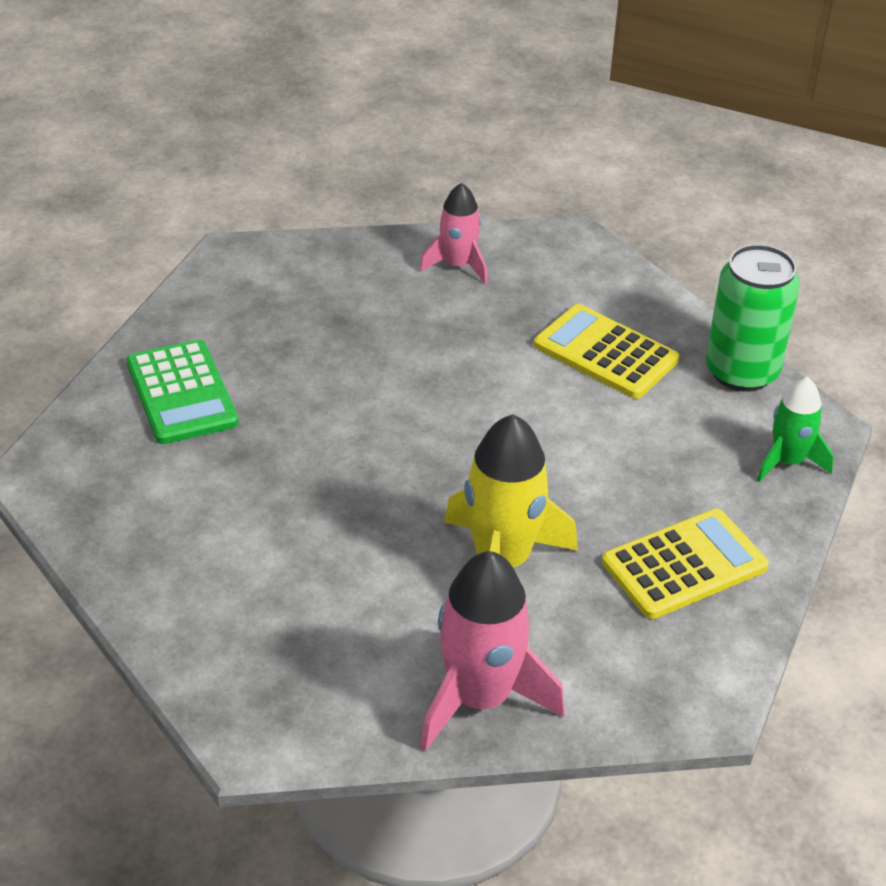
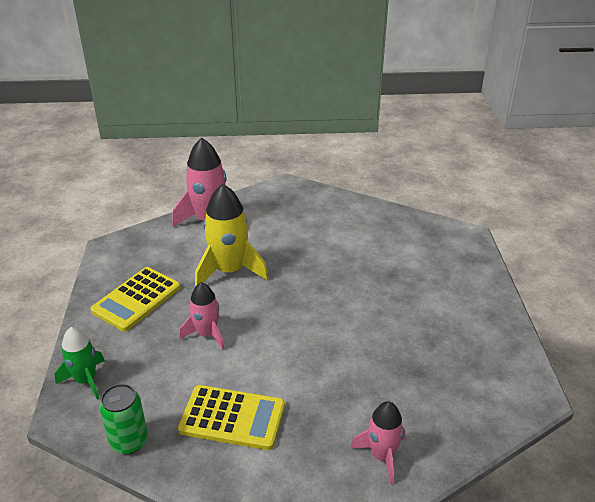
camera: 155 degrees right, 5 degrees down
(181, 393) = (452, 292): green calculator -> none
(591, 464) = (207, 334): none -> pink rocket
(741, 372) = (129, 441): green can -> green can, size x0.66

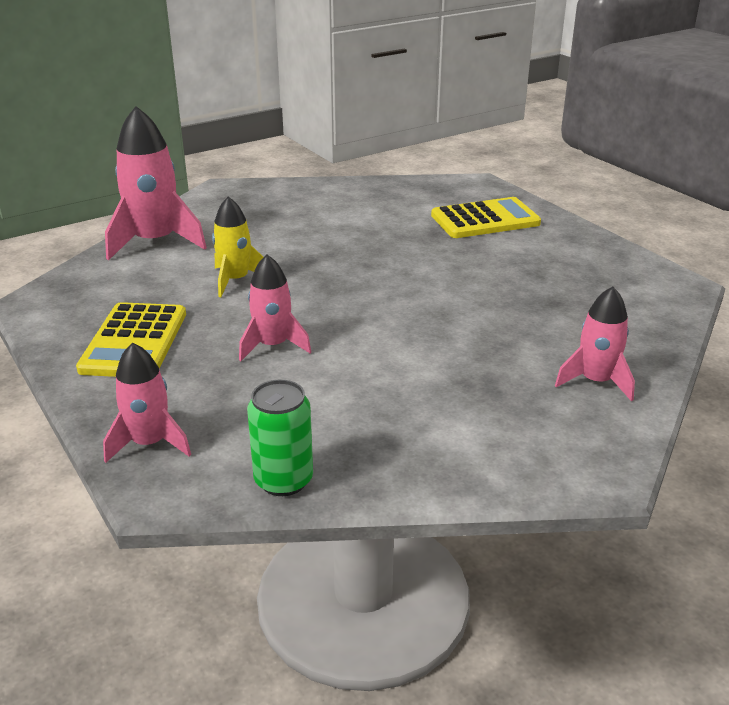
camera: 30 degrees left, 5 degrees down
(86, 380) = (149, 443): green rocket -> pink rocket
(229, 271) = (235, 280): yellow rocket -> yellow rocket, size x0.60
(232, 418) = (393, 409): yellow calculator -> yellow calculator (485, 220)

